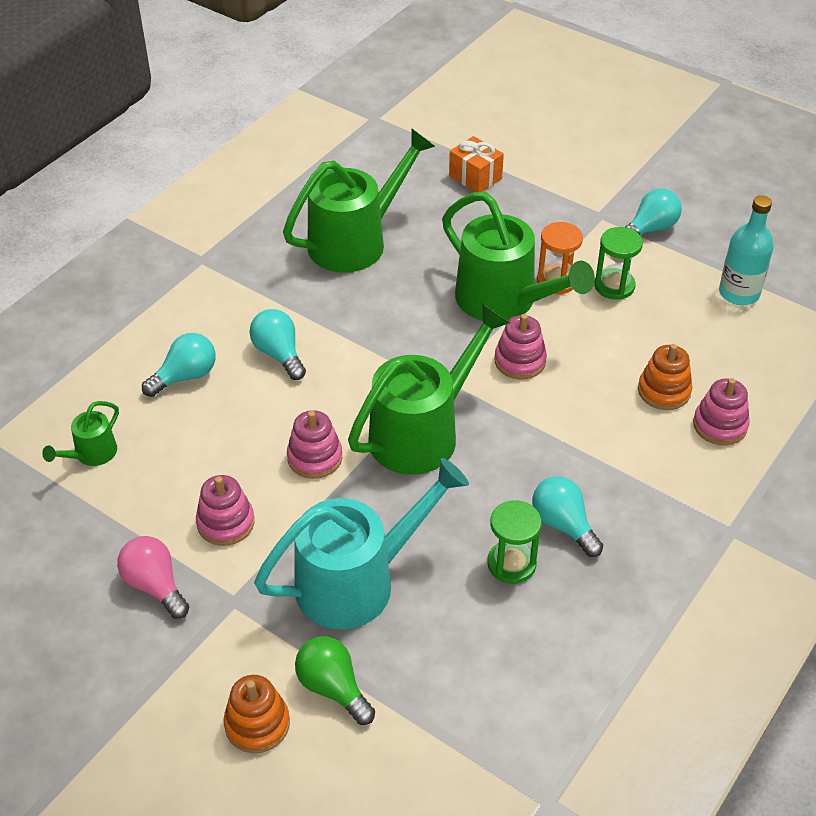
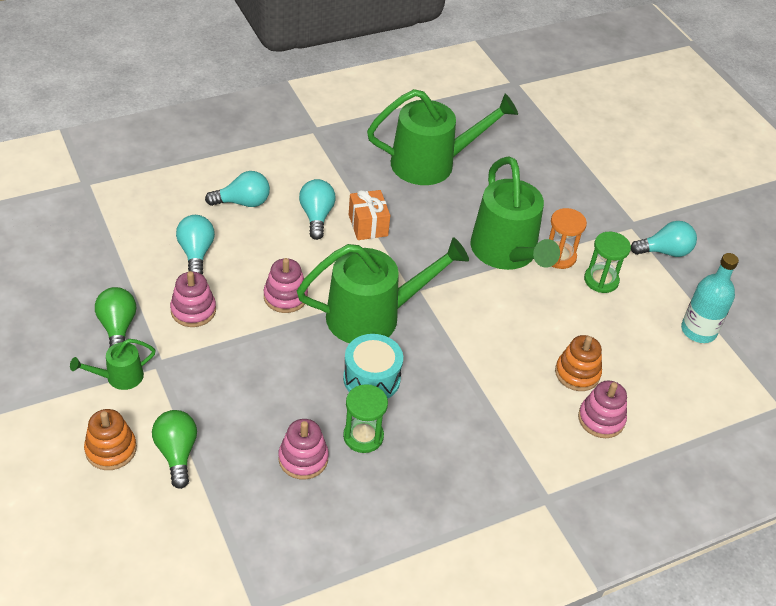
camera: 25 degrees right, 0 degrees up
(91, 454) = (144, 224): green watering can -> green watering can (119, 377)
(155, 585) = (118, 328): pink light bulb -> green light bulb
(358, 581) = (249, 393): turquoise watering can -> none
(472, 499) = (371, 378): none -> turquoise drum
(475, 177) = (557, 156): orange gift -> orange gift (368, 225)
(520, 361) = (484, 300): pink stacking toy -> pink stacking toy (303, 459)
(563, 525) = (422, 429): turquoise light bulb -> turquoise light bulb (196, 253)

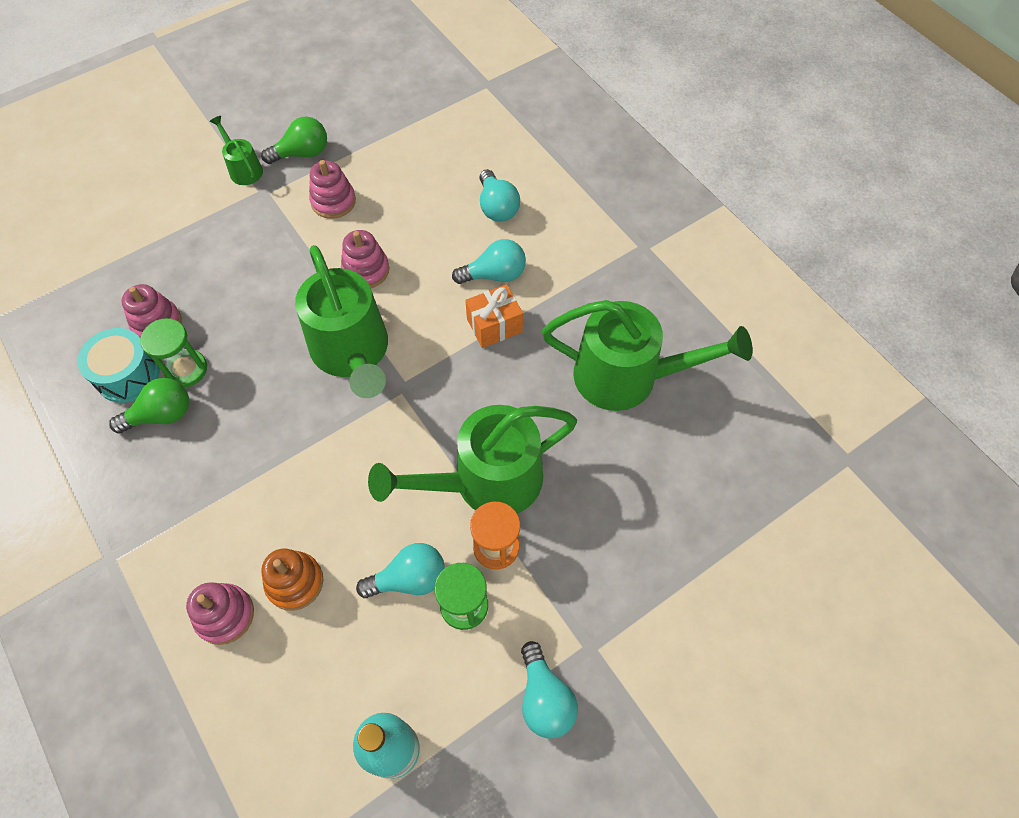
camera: 85 degrees right, 15 degrees up
(111, 449) = (163, 183): orange stacking toy -> none
(177, 453) = (160, 228): green light bulb -> green light bulb (162, 415)
(196, 253) = (411, 186): turquoise light bulb -> turquoise light bulb (409, 579)
(371, 378) = (263, 365): turquoise drum -> turquoise drum (128, 375)
(432, 163) = (628, 377): green watering can -> green watering can turned 60 degrees counterclockwise

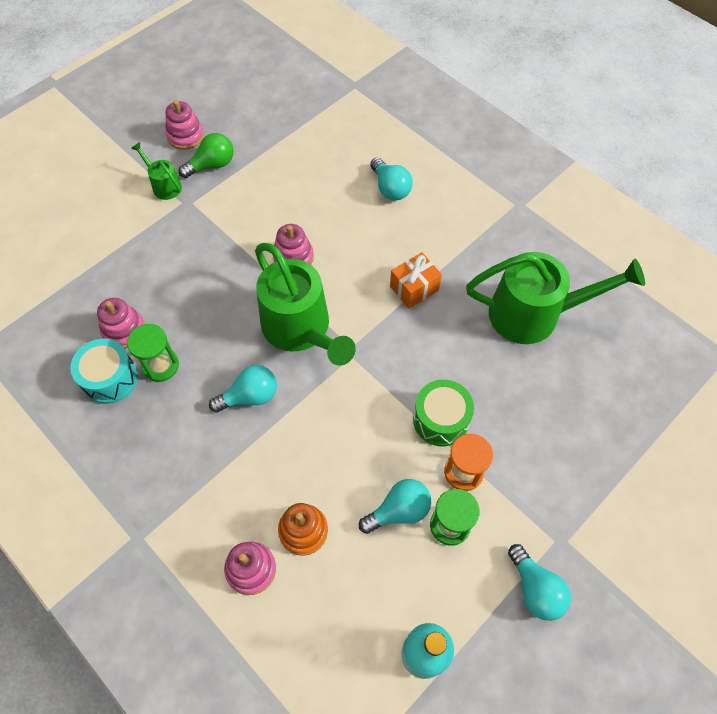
camera: 10 degrees left, 0 degrees up
(162, 415) = (149, 408): green light bulb -> none
(333, 201) = (250, 203): pink stacking toy -> pink stacking toy (185, 136)
(485, 482) = (440, 419): green watering can -> green drum
(494, 275) = (403, 246): turquoise light bulb -> turquoise light bulb (250, 396)

